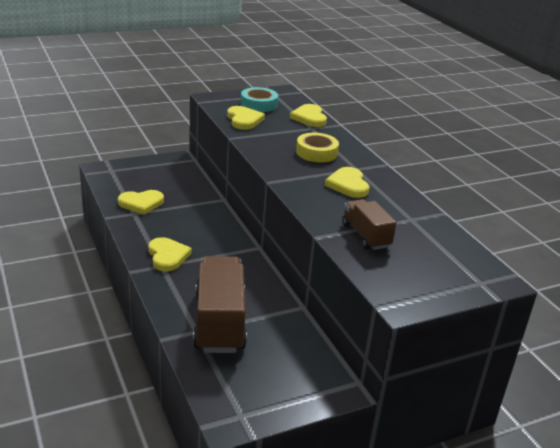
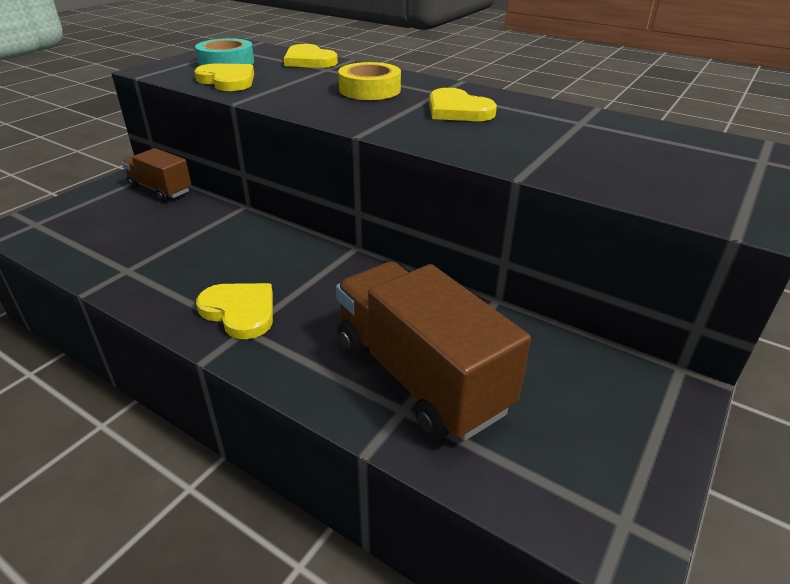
camera: 30 degrees left, 5 degrees up
(141, 203) = (125, 252): yellow heart -> none
(366, 236) = (569, 156): brown truck -> brown truck (160, 189)

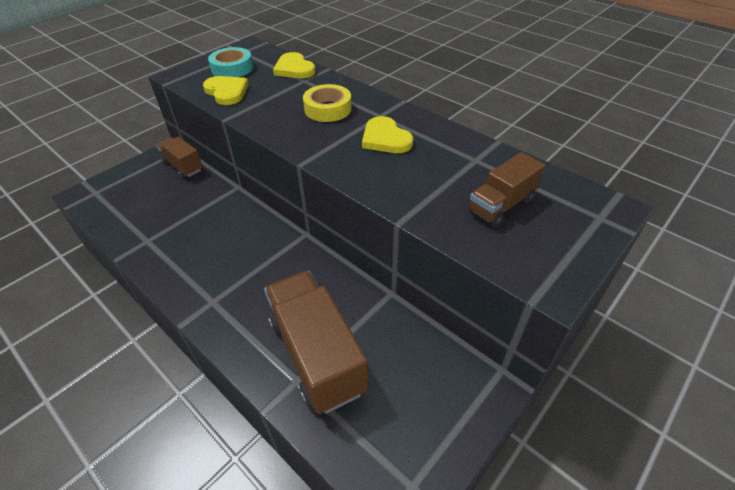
camera: 10 degrees right, 10 degrees up
(240, 311) = (212, 285): yellow heart -> none
(637, 156) = (501, 205): none -> brown truck

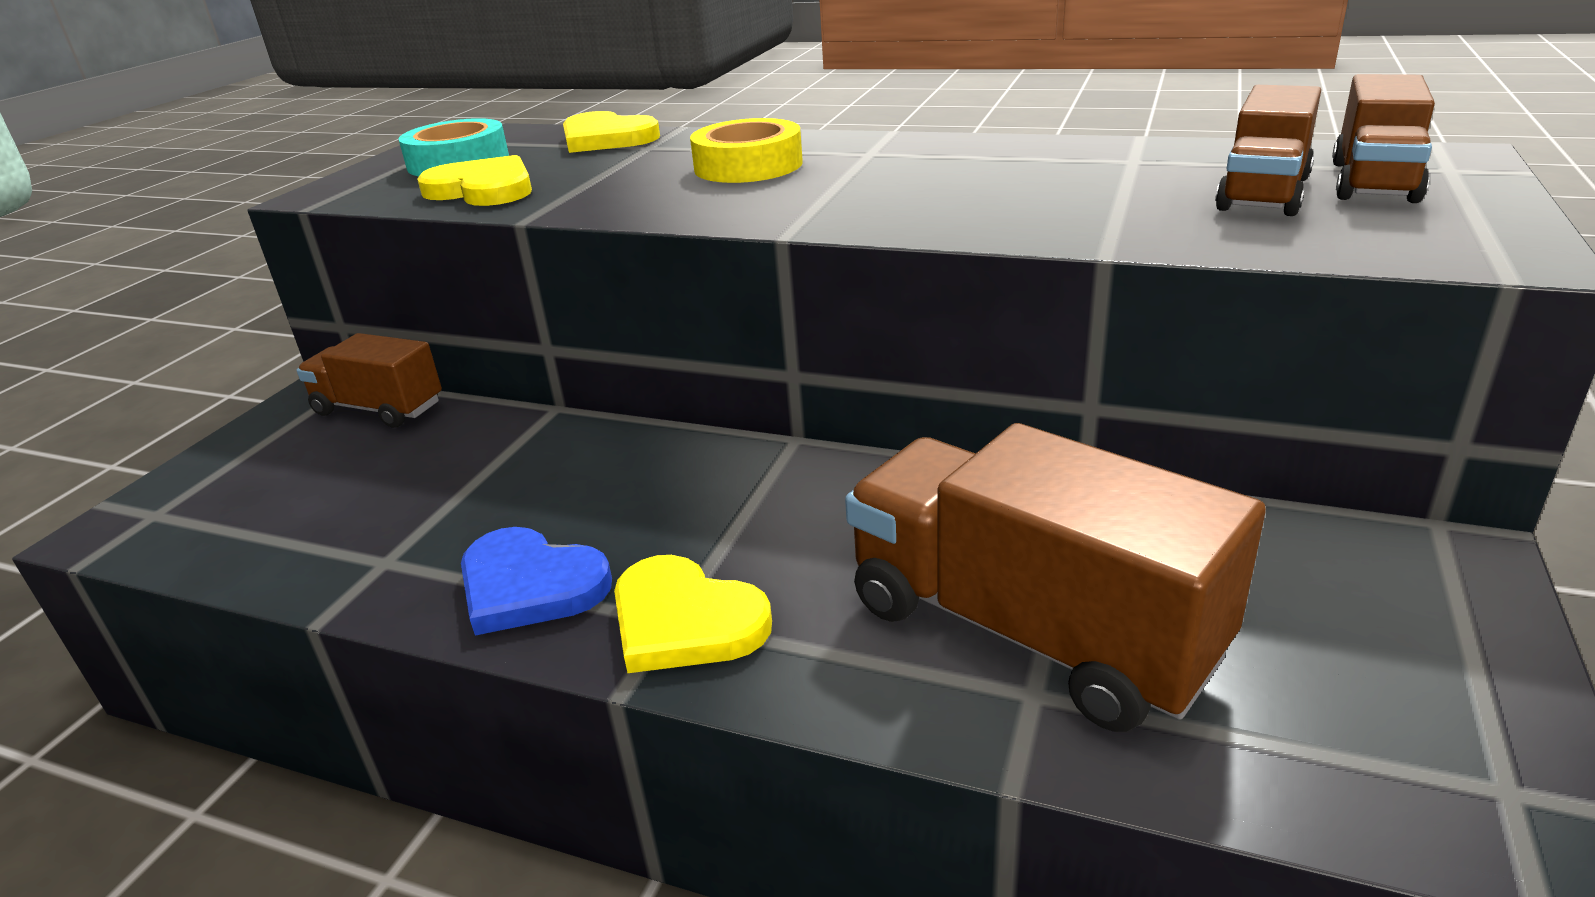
camera: 20 degrees left, 15 degrees down
(181, 269) = (530, 585): none -> blue heart
(385, 139) = (921, 173): yellow heart -> yellow heart (685, 621)
(556, 214) = (1373, 182): none -> brown truck

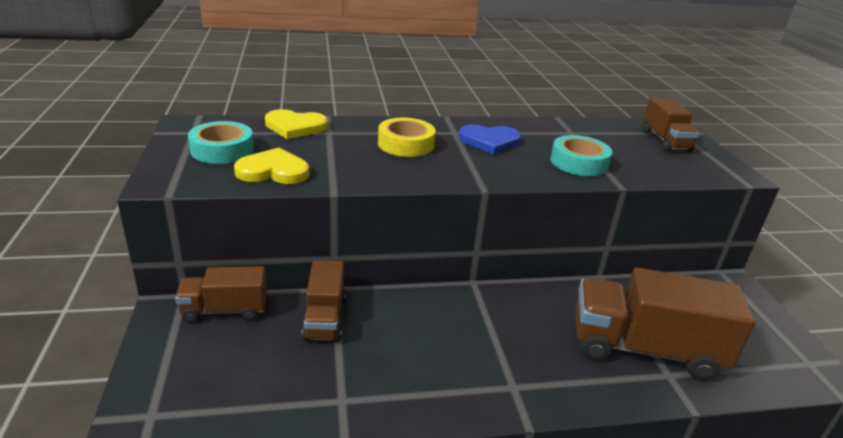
camera: 35 degrees left, 0 degrees up
(530, 585) = (433, 390): blue heart -> blue heart (489, 141)
(685, 621) = (520, 385): yellow heart -> none
(1065, 208) = (579, 162): none -> turquoise tape
(1263, 193) = (637, 149): brown truck -> brown truck (324, 318)

